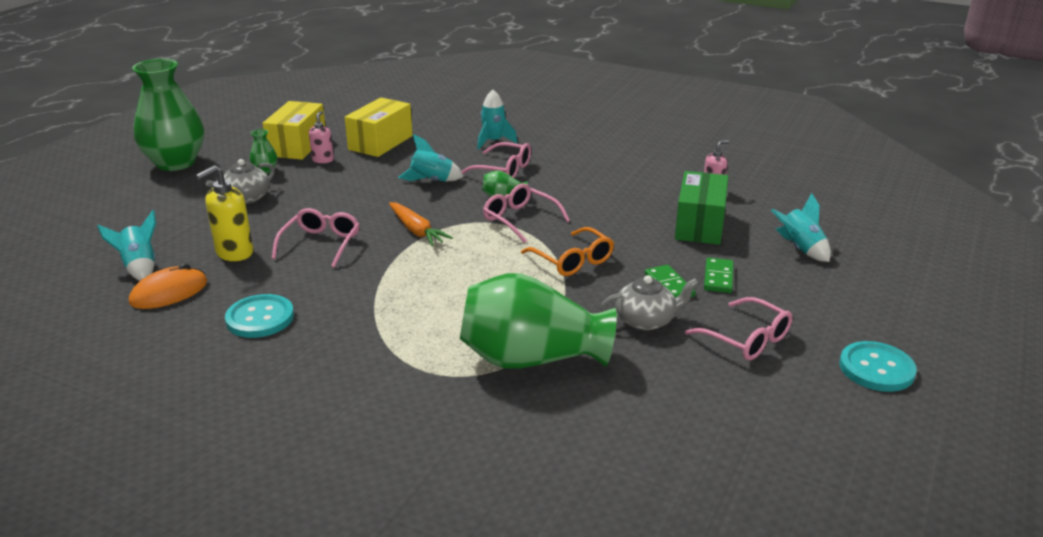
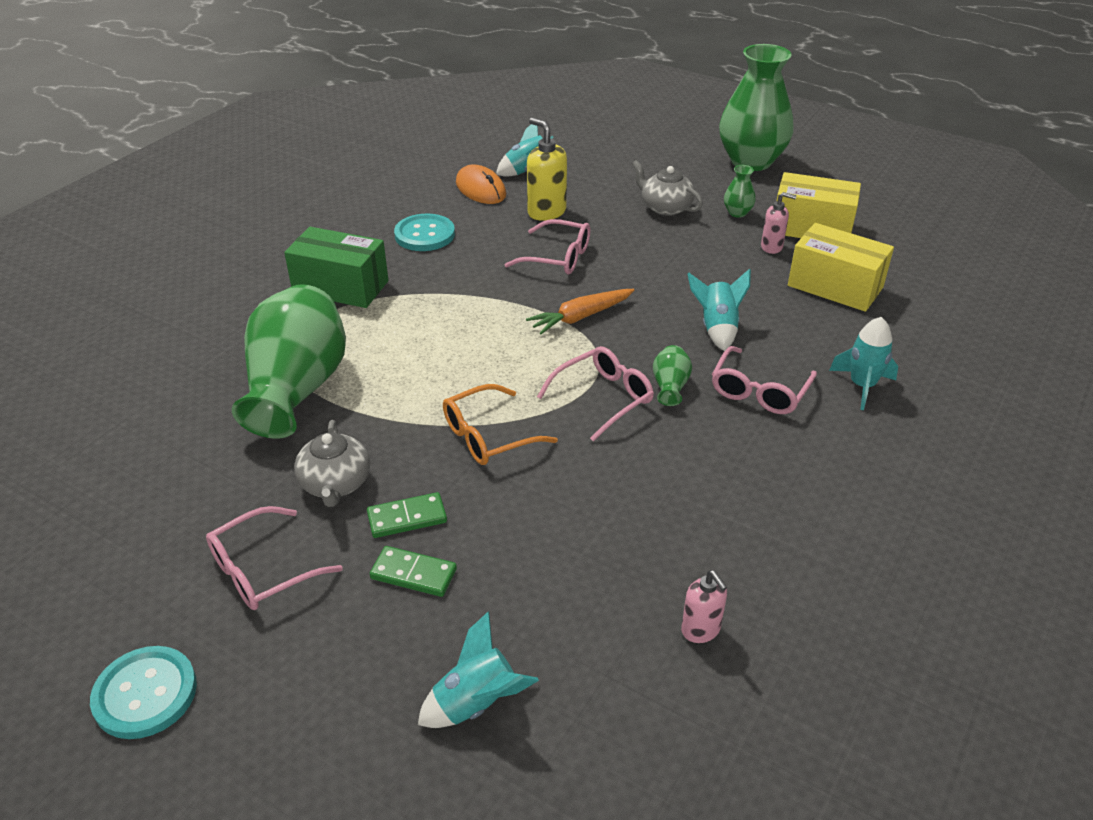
camera: 95 degrees right, 10 degrees up
(700, 225) = (571, 584): green box -> green box (340, 287)

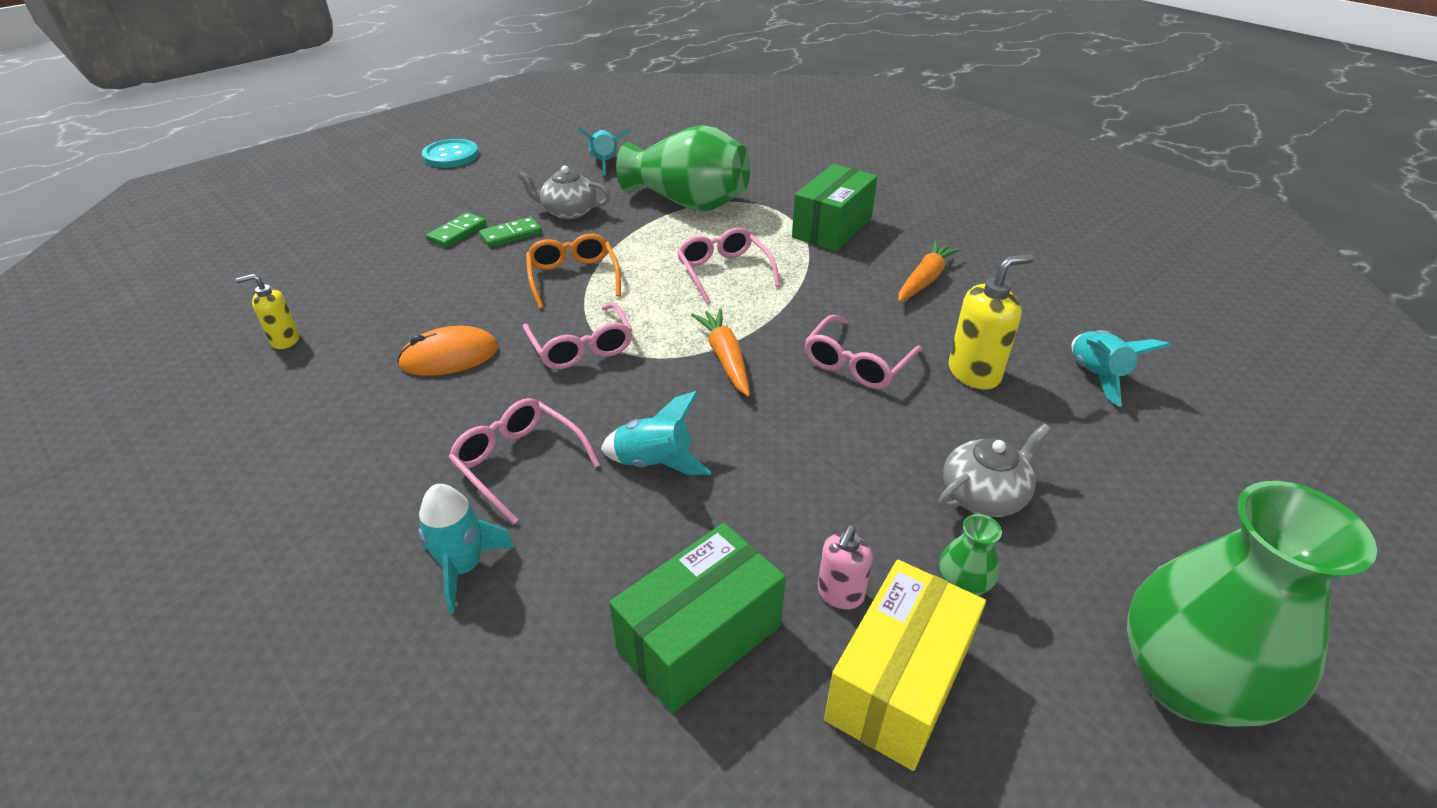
camera: 105 degrees right, 0 degrees up
(263, 570) = (509, 186): pink glasses -> pink glasses (724, 272)
(407, 518) = (511, 235): green domino -> green domino turned 60 degrees clockwise
(424, 235) = (925, 279): turquoise button -> orange carrot
(476, 702) = (336, 243): turquoise rocket -> turquoise rocket (605, 163)
(480, 189) = (1038, 329): orange mouse -> orange mouse (450, 356)
(670, 387) = (570, 395): green vase -> none
(701, 630) = (285, 340): pink soap dispenser -> yellow soap dispenser
(835, 286) = (700, 638): yellow box -> green box

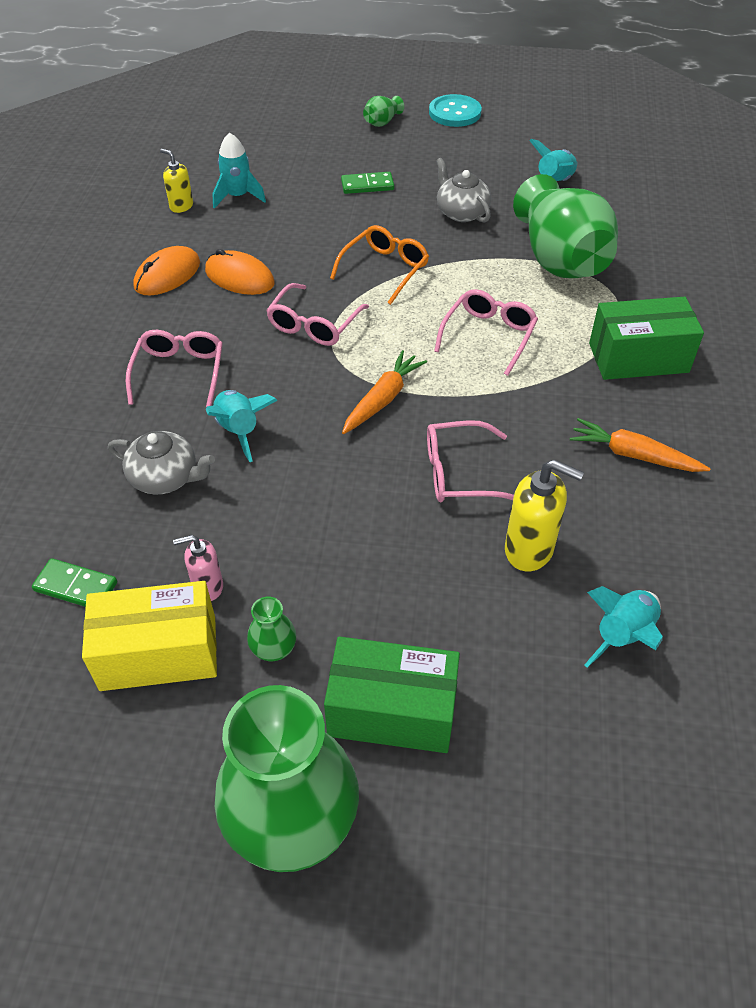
camera: 50 degrees right, 10 degrees up
(366, 399) = (167, 275): none -> orange mouse
(395, 187) = (382, 122): none -> green vase
(464, 567) = (81, 408): turquoise rocket -> turquoise rocket (238, 196)
(511, 235) = (397, 208): green domino -> green domino (76, 586)
(700, 638) = (116, 539): green box -> green box (392, 711)
(925, 279) = (633, 455): orange carrot -> orange carrot turned 150 degrees counterclockwise
(984, 495) = (380, 621): grey teapot -> grey teapot (165, 477)

